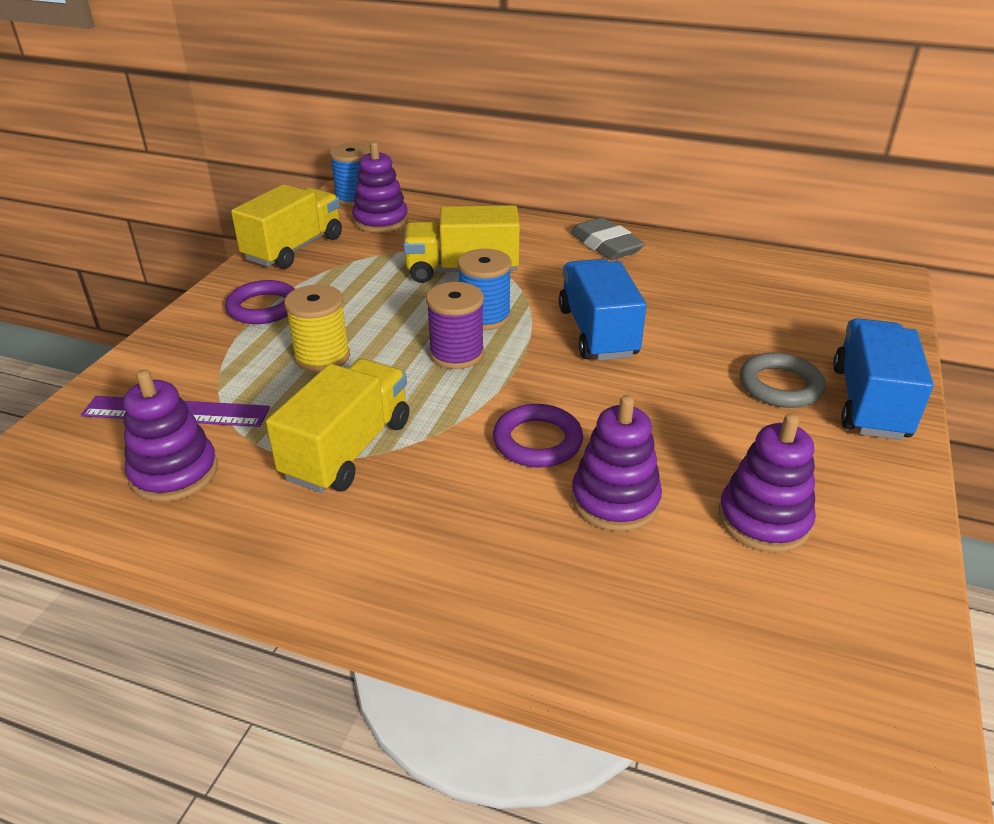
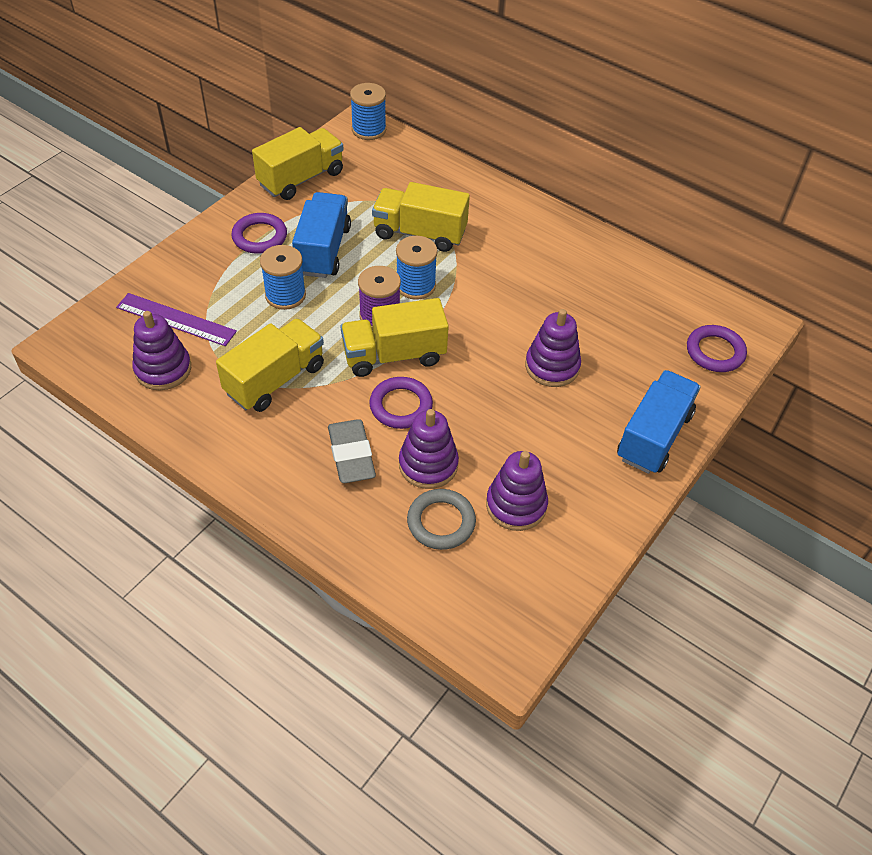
camera: 15 degrees right, 15 degrees up
(322, 357) = (285, 295): yellow spool -> blue spool
(380, 221) = (379, 161): purple stacking toy -> purple stacking toy (552, 366)
(497, 389) = (394, 355): none -> yellow truck
(597, 332) = (492, 321): blue truck -> blue truck (323, 250)
(605, 245) = (547, 232): grey eraser -> grey eraser (351, 455)
(780, 386) = (598, 404): grey ring -> grey ring (441, 522)
(865, 310) = (715, 352): none -> purple ring

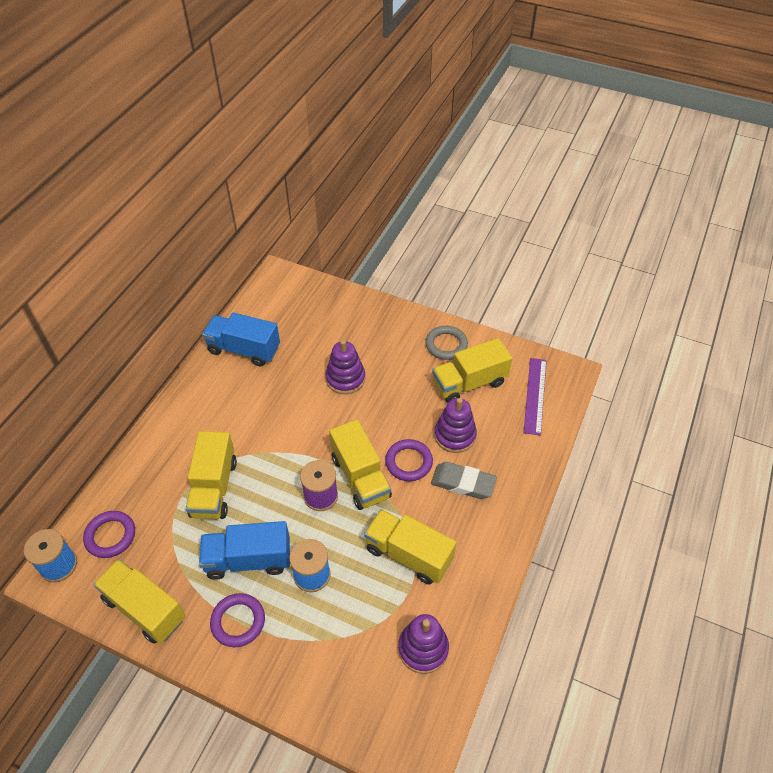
camera: 100 degrees left, 0 degrees up
(176, 319) = (362, 660): purple ruler -> purple ruler (535, 395)
(351, 455) = (463, 483): grey eraser -> grey eraser turned 45 degrees clockwise
(415, 285) = (280, 478): blue spool -> none
(441, 522) = (497, 420): grey ring -> grey ring (446, 345)
(516, 505) = (469, 383): purple stacking toy -> yellow truck
(654, 436) = (391, 321): blue truck -> blue truck (244, 349)
(715, 352) = (309, 295): purple ring -> purple ring (110, 536)

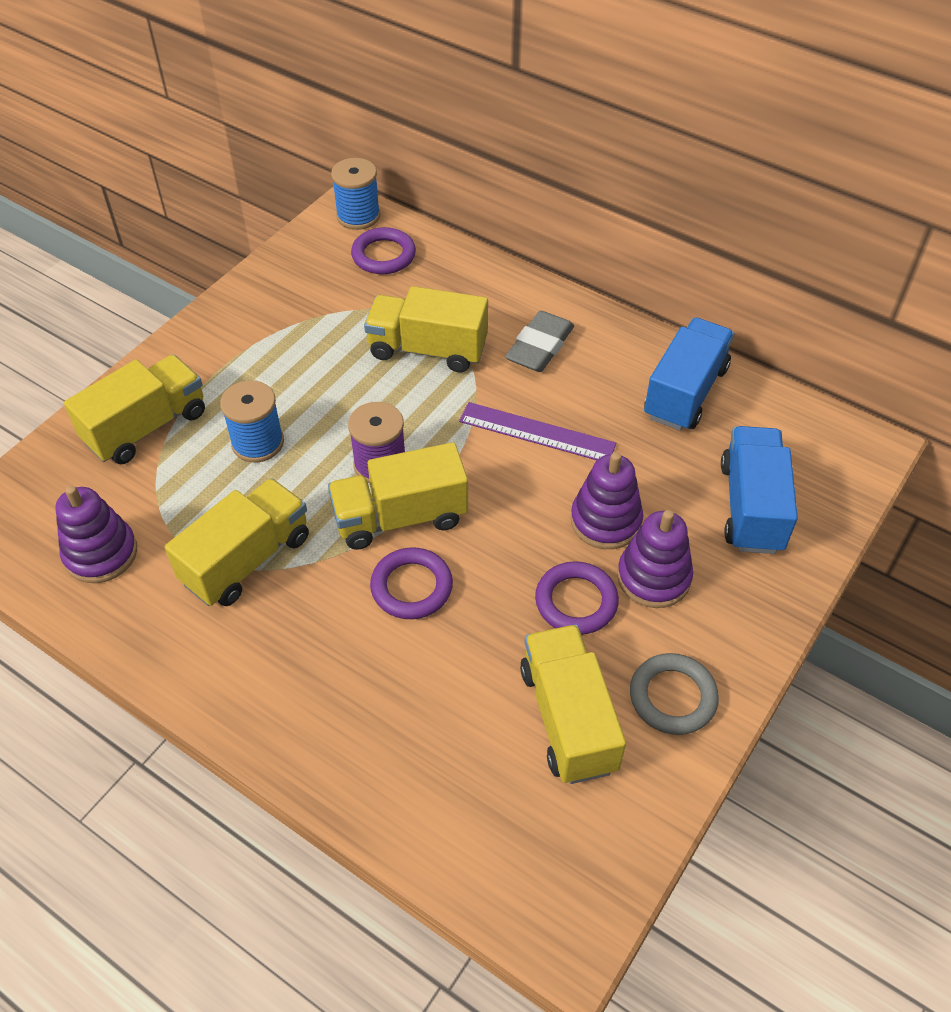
camera: 100 degrees right, 0 degrees up
(145, 609) = (274, 285): yellow truck -> yellow truck (146, 427)
(238, 621) = (223, 365): purple ring -> purple ring (576, 601)
(248, 559) = (305, 379): blue truck -> blue truck (751, 507)
(455, 435) = (450, 667): purple stacking toy -> purple stacking toy (653, 577)
(463, 483) = (349, 660): grey eraser -> grey eraser (540, 347)
(535, 395) = (518, 838): purple ruler -> purple ruler (537, 433)

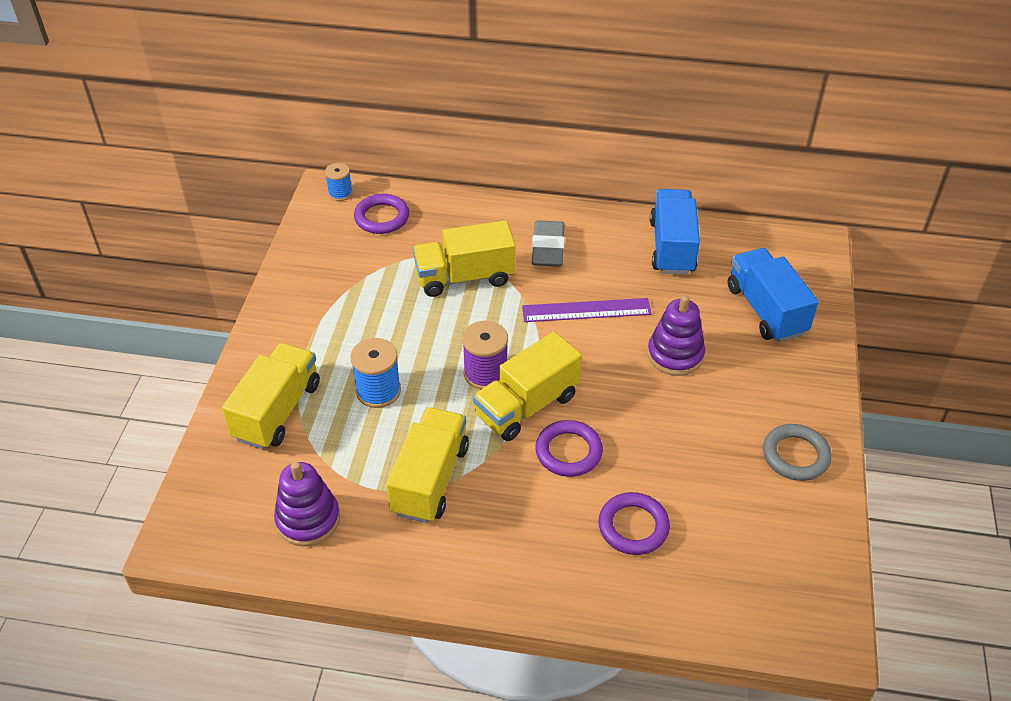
camera: 25 degrees left, 5 degrees down
(358, 216) = (340, 193): blue spool -> blue spool, size x0.64
(568, 718) = (737, 497): yellow truck -> none
(576, 601) = (691, 417): purple ring -> purple ring (633, 527)
(653, 577) = (732, 381): purple stacking toy -> none

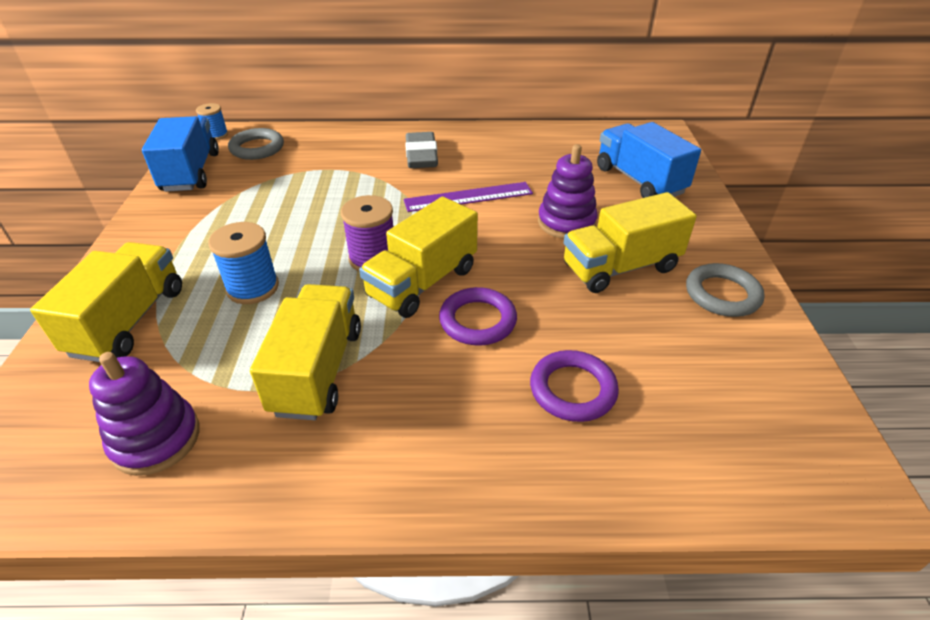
camera: 10 degrees left, 5 degrees down
(382, 217) = (257, 148): purple ring -> grey ring
(465, 277) = (342, 183): yellow truck -> yellow truck (620, 267)
(672, 247) = (537, 145): blue truck -> blue truck (191, 172)

